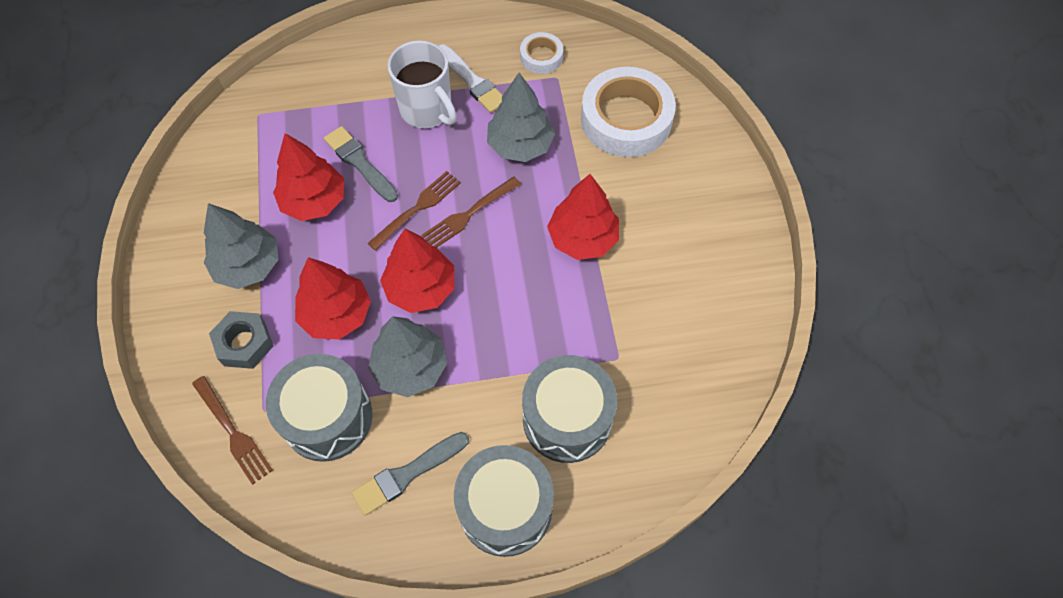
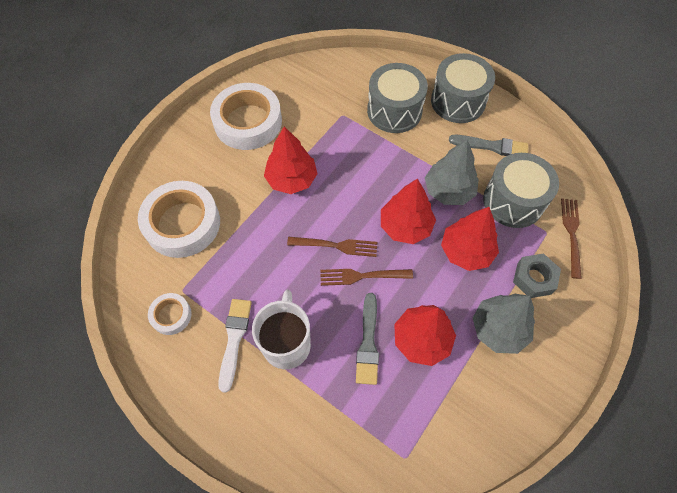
camera: 135 degrees left, 0 degrees up
(520, 145) = (259, 263): grey tree -> none
(701, 258) = (248, 122): none -> white tape

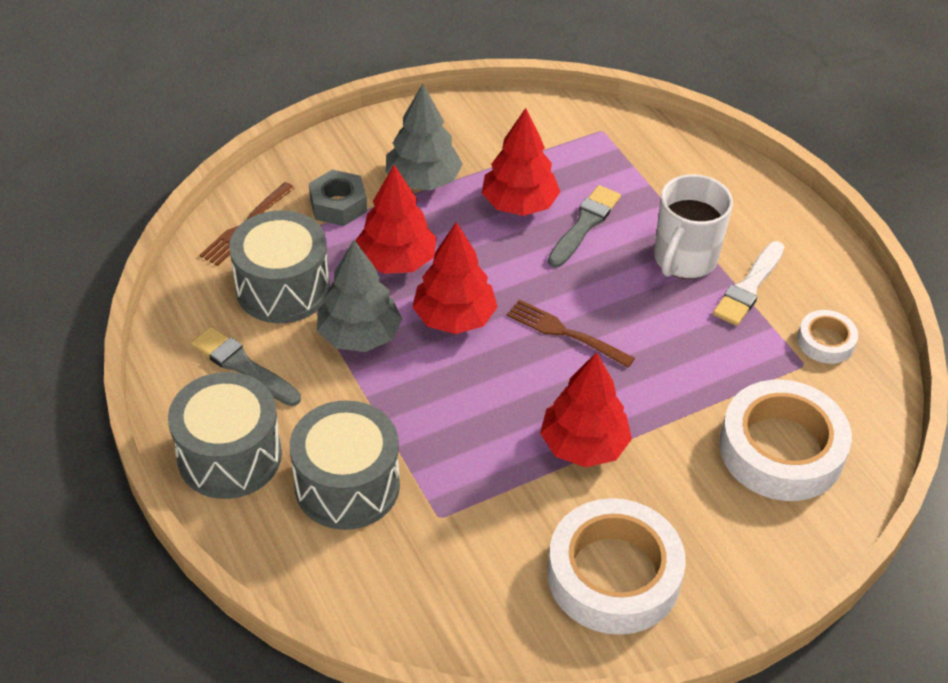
camera: 155 degrees left, 15 degrees down
(362, 276) = (551, 287): brown fork -> none

